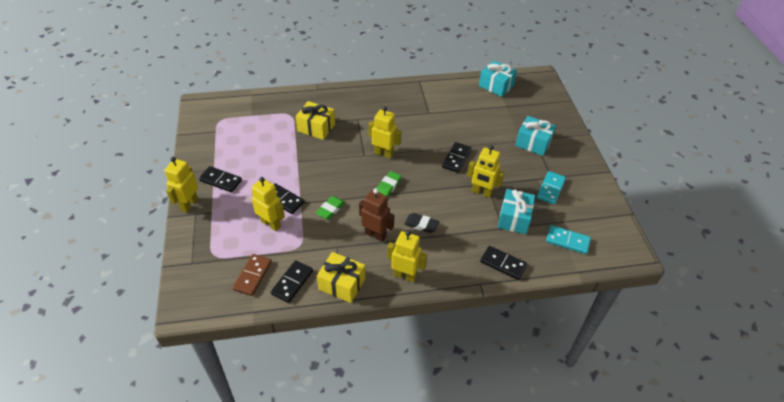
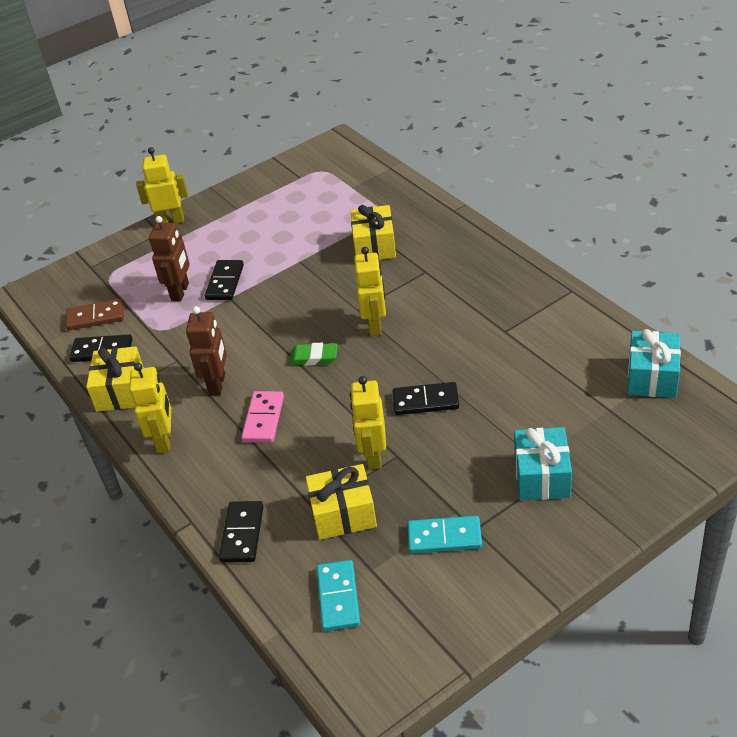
camera: 70 degrees right, 5 degrees down
(220, 180) = (222, 223): black domino -> none
(271, 224) = (180, 292): yellow robot -> brown robot
(330, 209) = (235, 326): green eraser -> none
(421, 224) = (263, 419): black eraser -> pink domino
(514, 218) = (343, 514): turquoise gift -> yellow gift

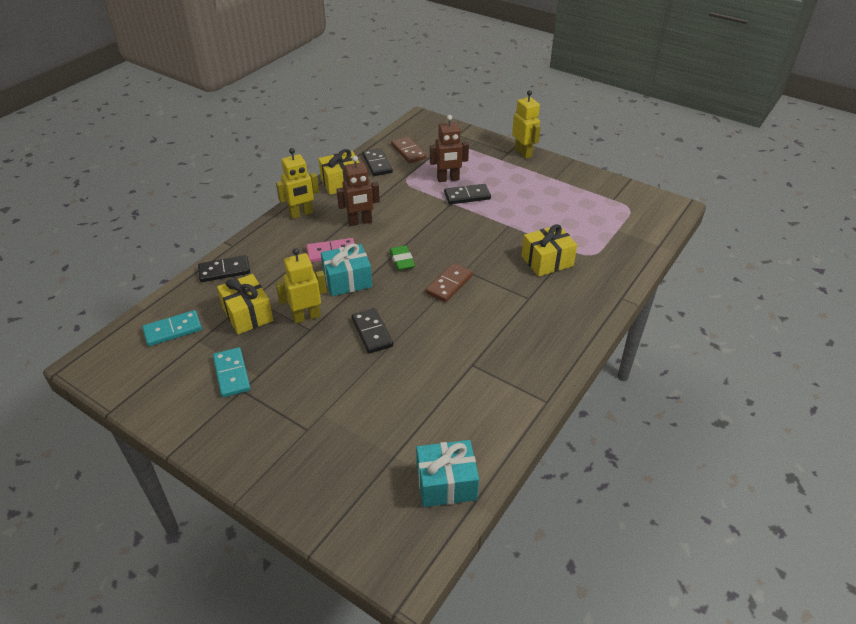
camera: 65 degrees right, 0 degrees up
(375, 326) = (449, 284): yellow robot -> brown domino
(542, 476) = (303, 421): turquoise gift -> turquoise gift (347, 280)

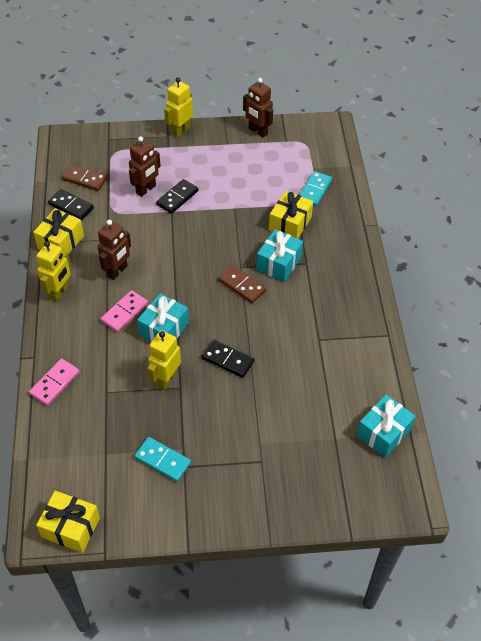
camera: 40 degrees left, 10 degrees up
(173, 330) = (74, 459): turquoise domino -> turquoise domino (315, 190)
(224, 270) = (54, 383): black domino -> pink domino
(248, 314) = (119, 407): yellow gift -> yellow gift (71, 527)
(402, 260) = (187, 286): green eraser -> none
(449, 284) = (242, 285): brown domino -> brown domino turned 45 degrees counterclockwise
(502, 285) = (279, 263): none -> turquoise gift
(523, 153) = (180, 131): yellow robot -> yellow robot turned 75 degrees counterclockwise
(593, 181) = (258, 131): none -> brown robot

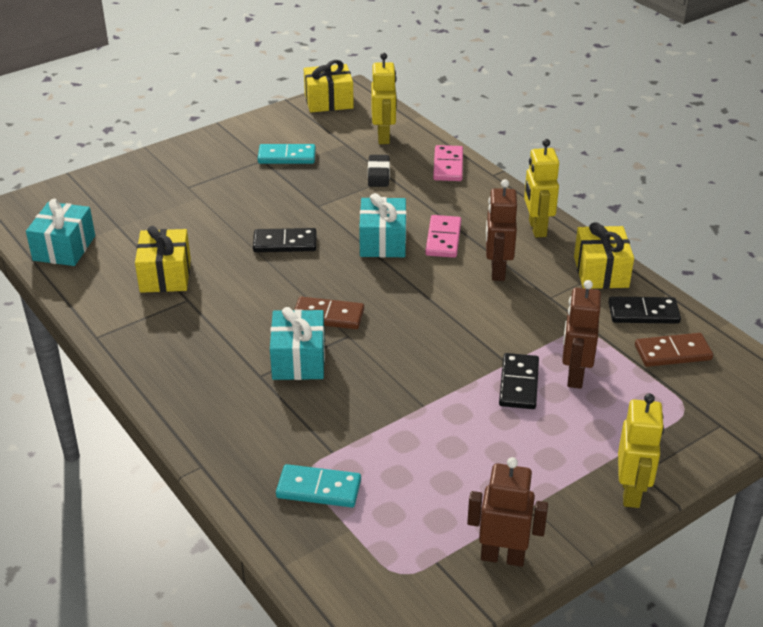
camera: 150 degrees right, 15 degrees down
(111, 400) = (378, 174): none -> black eraser
(166, 379) = (339, 206): yellow robot -> yellow robot (384, 137)
(290, 224) = (321, 418): yellow gift -> yellow gift (165, 275)
(315, 190) = (318, 489): turquoise domino -> turquoise domino turned 75 degrees counterclockwise

